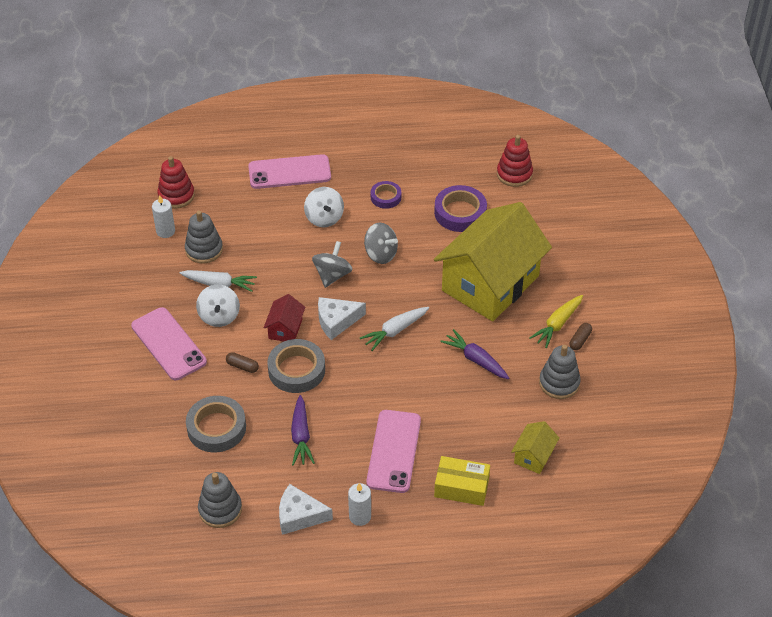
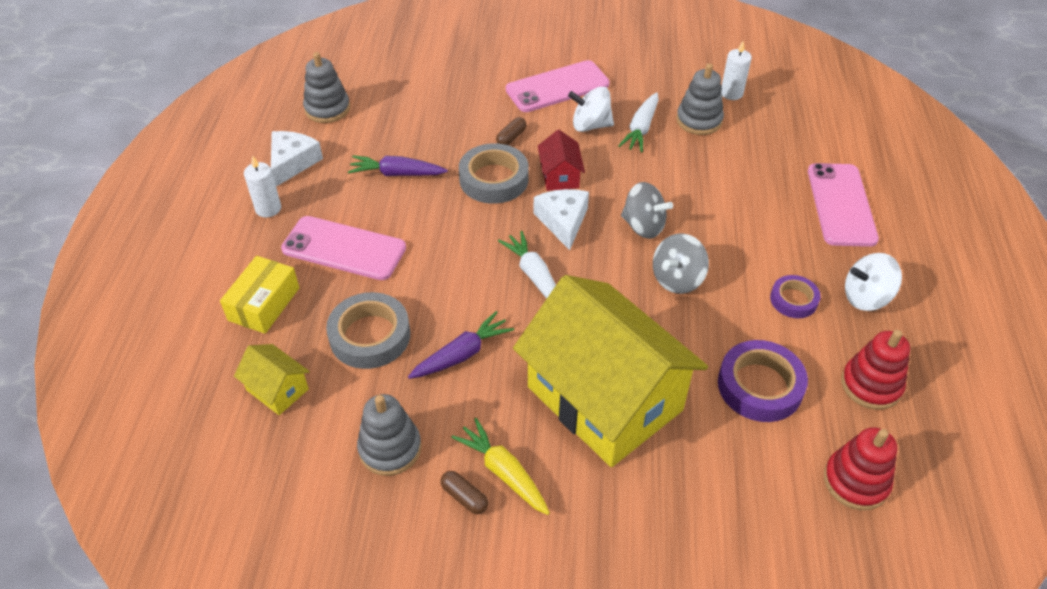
camera: 100 degrees right, 0 degrees up
(176, 195) = (792, 104): red stacking toy -> red stacking toy (871, 385)
(216, 428) = (431, 113): grey tape -> grey tape (370, 336)
(285, 329) = (560, 176): red house -> red house turned 60 degrees clockwise
(324, 218) = (751, 230): white spinning top -> white spinning top (866, 297)

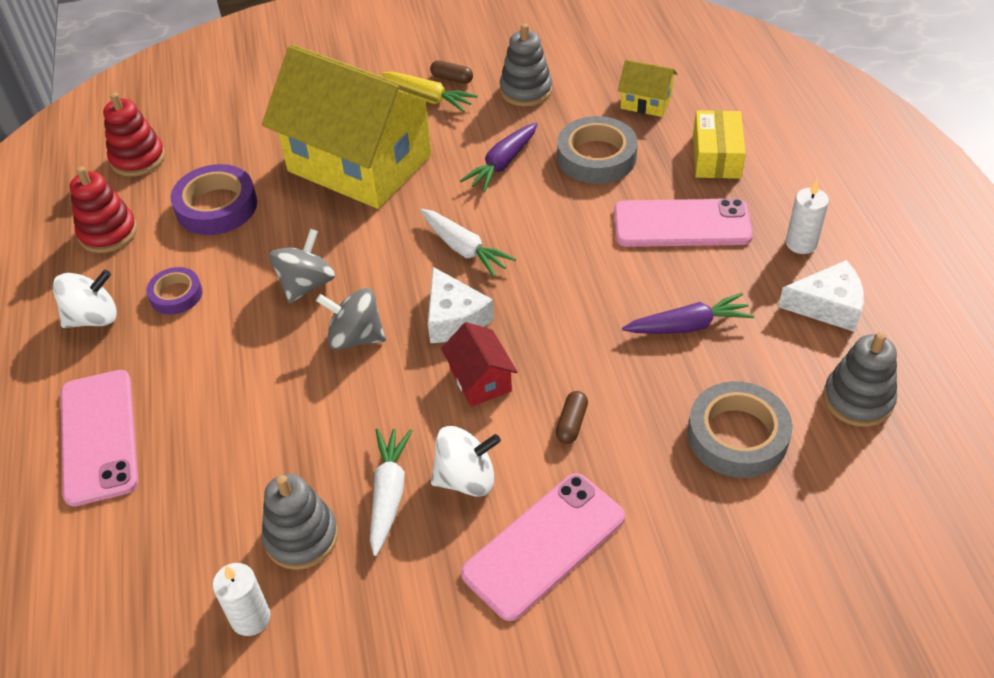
camera: 165 degrees right, 0 degrees up
(292, 162) = (827, 306): white cheese -> white cheese turned 90 degrees counterclockwise
(494, 179) = (563, 351): grey tape -> grey tape (737, 435)

